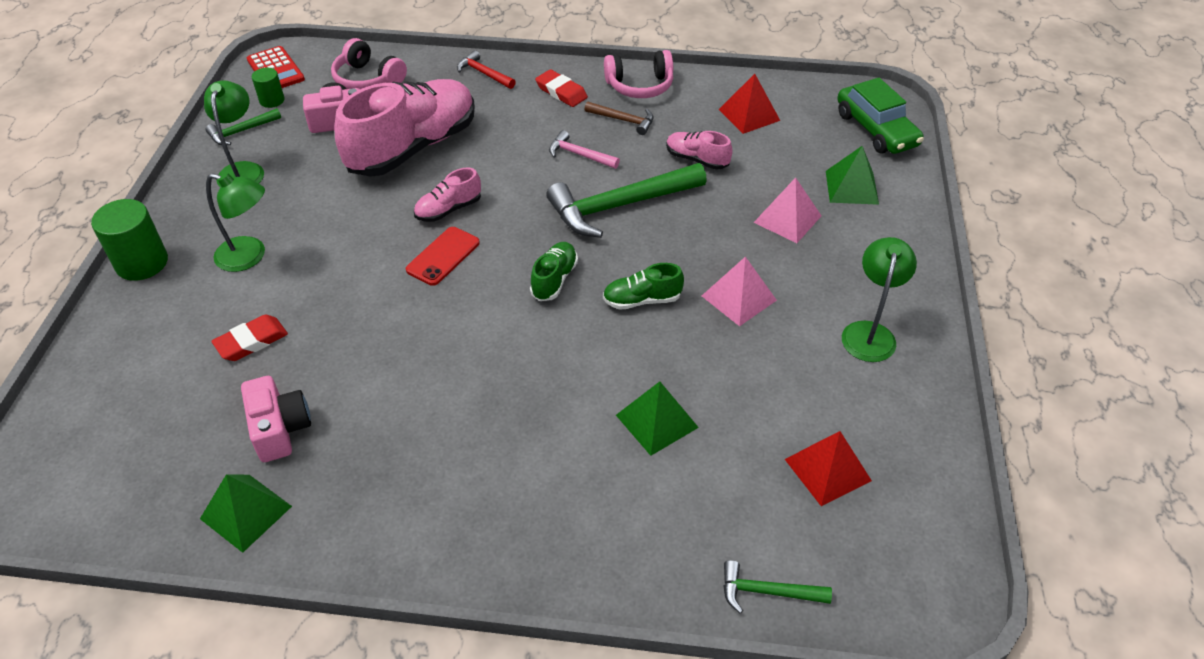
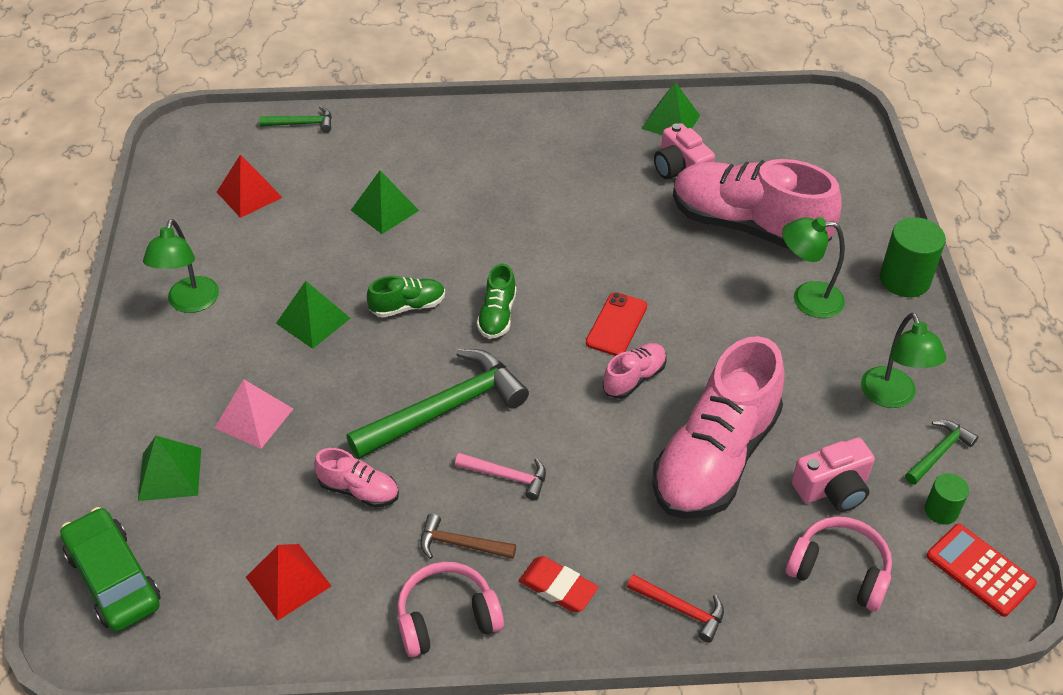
camera: 170 degrees right, 0 degrees up
(251, 341) = (748, 226): red eraser -> pink shoe
(738, 298) = (313, 320): pink pyramid -> green pyramid

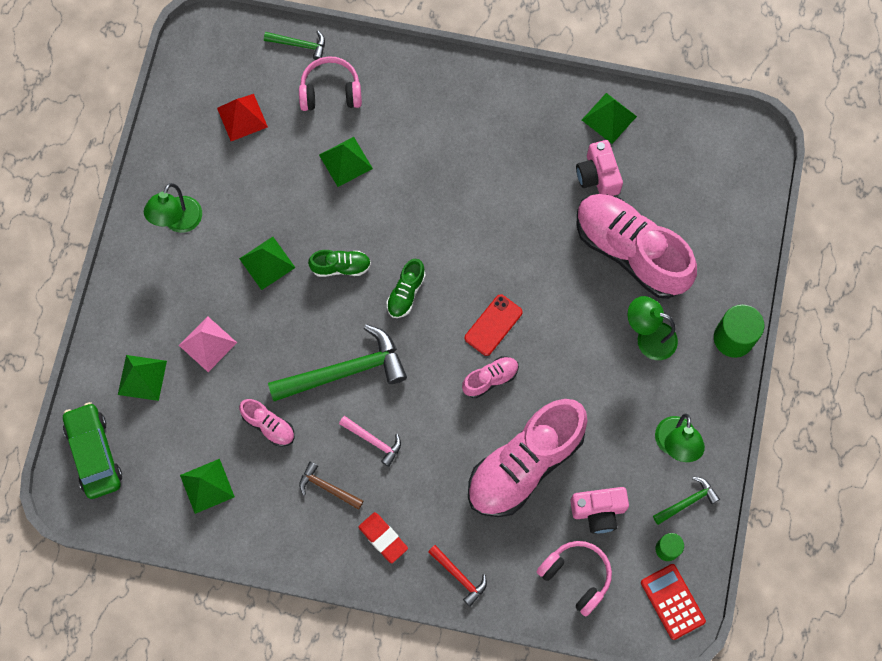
camera: 15 degrees right, 25 degrees up
(288, 581) = (207, 486): red pyramid -> green pyramid
(447, 618) = (304, 542): pink headphones -> pink headphones (330, 92)

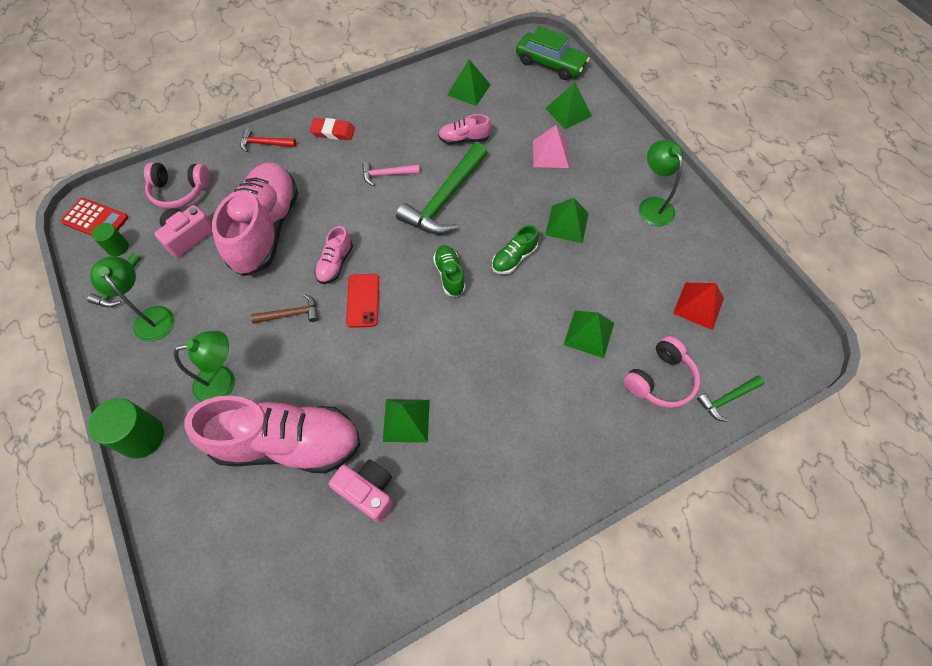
camera: 140 degrees right, 10 degrees down
(327, 487) = (393, 133): brown hammer -> brown hammer (291, 314)
(609, 118) = (400, 562): green pyramid -> green pyramid (406, 420)

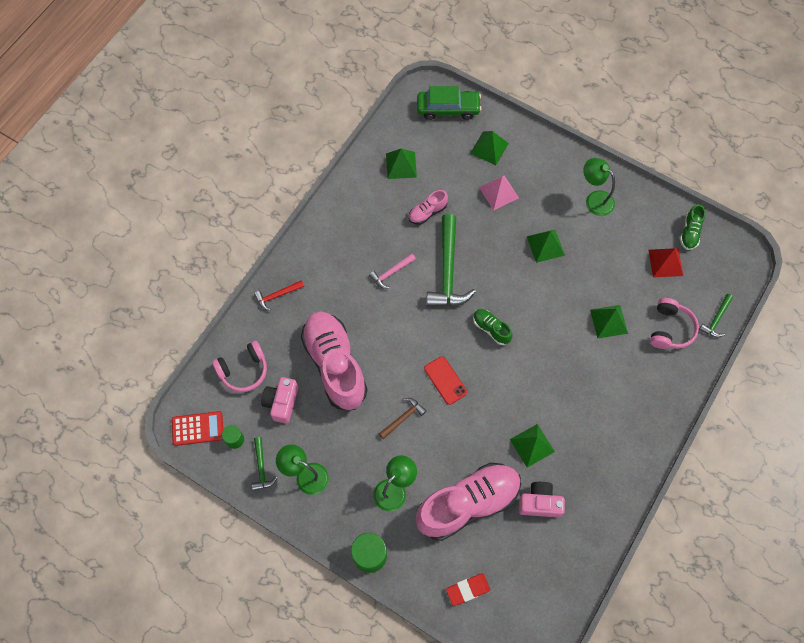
camera: 30 degrees left, 5 degrees up
(333, 132) = (323, 257): red eraser -> red eraser (467, 589)
(335, 263) = (405, 364): pink shoe -> none
(514, 258) = (526, 292): green shoe -> green shoe (690, 232)

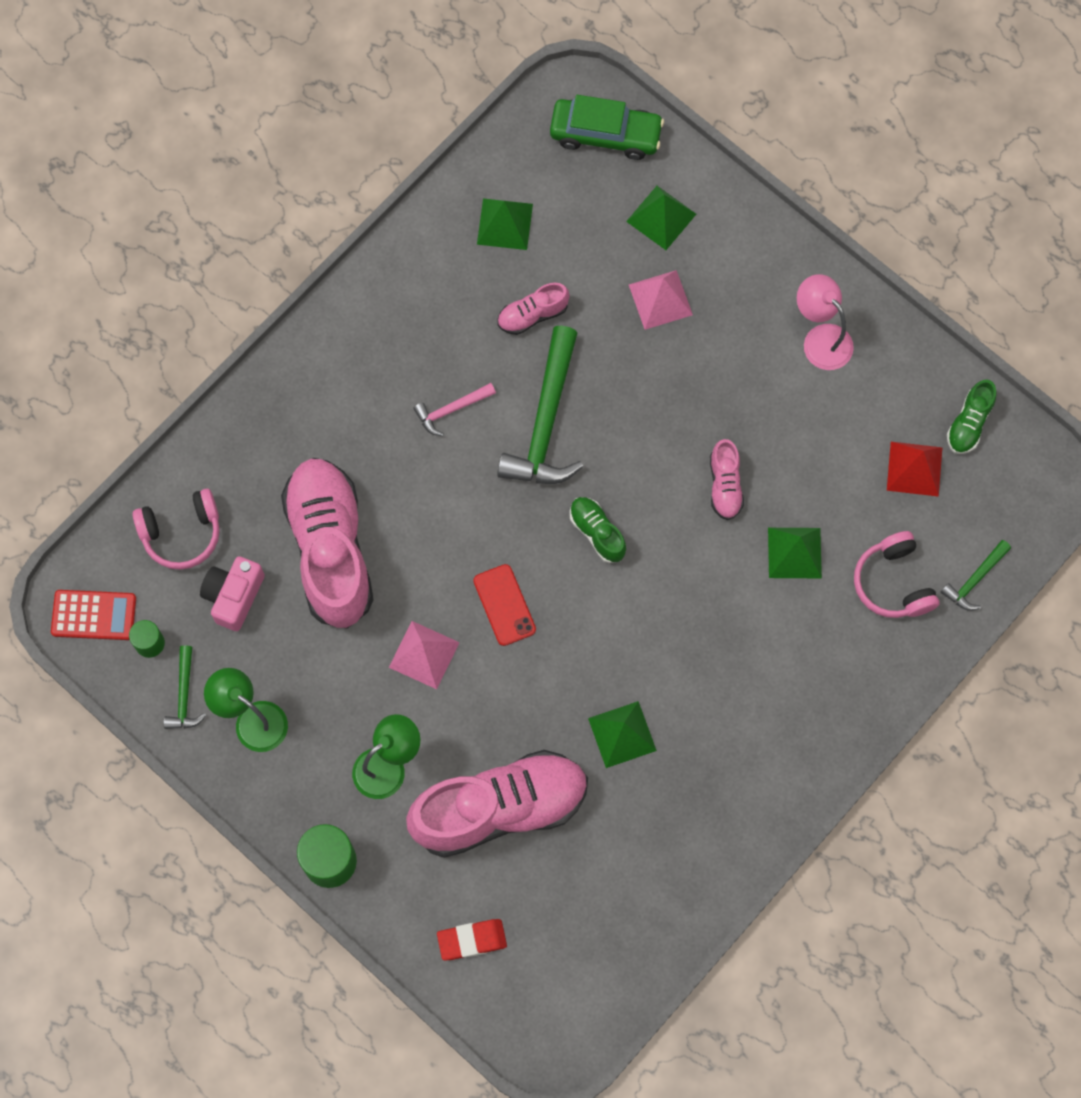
camera: 10 degrees right, 5 degrees up
(277, 295) = (257, 417): red hammer -> none
(403, 418) = (424, 654): brown hammer -> pink pyramid
(539, 503) = (614, 827): pink camera -> none
(545, 245) = (719, 406): green pyramid -> none
(559, 289) = (725, 485): none -> pink shoe
(594, 199) = (820, 339): green lamp -> pink lamp
(670, 329) = (893, 582): pink headphones -> pink headphones turned 135 degrees clockwise

